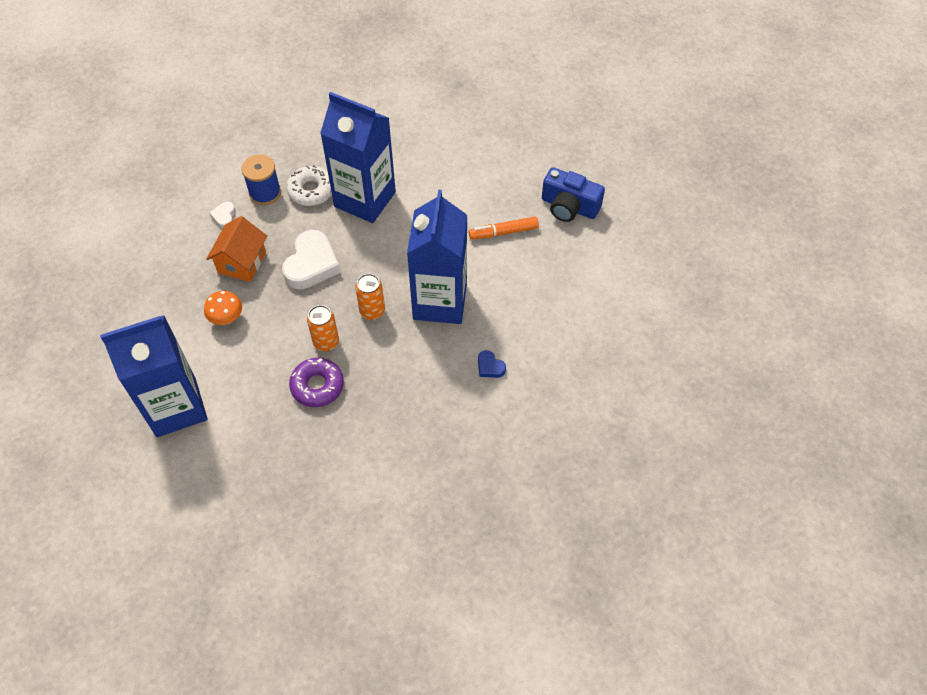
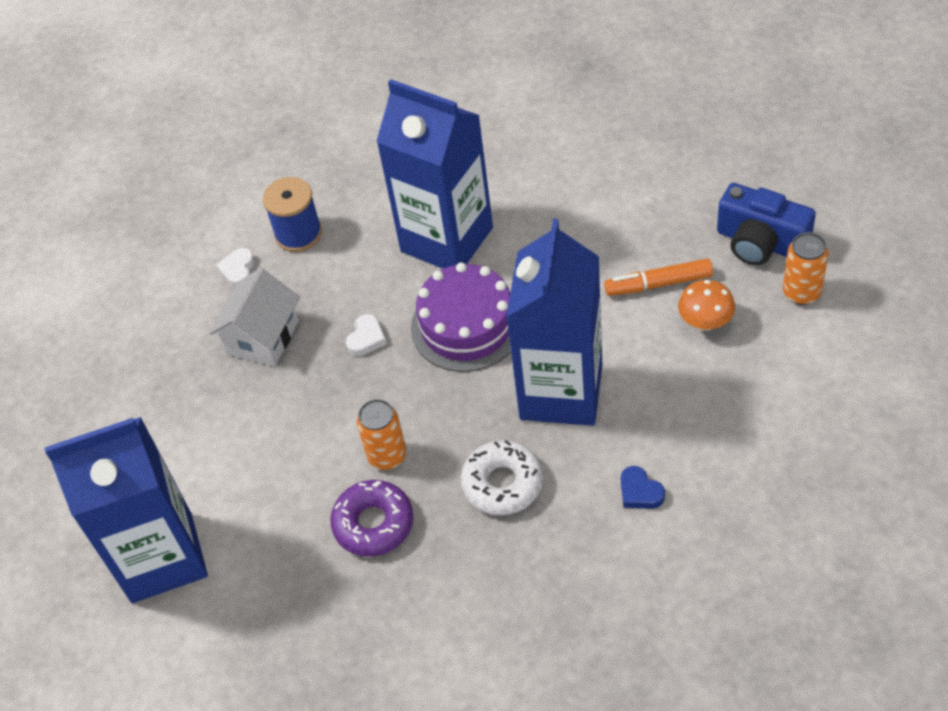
camera: 10 degrees right, 5 degrees down
(227, 318) = (239, 422): orange mushroom -> orange mushroom (705, 322)
(242, 262) = (263, 337): orange house -> white house
(311, 190) = (367, 229): white donut -> white donut (502, 483)
(311, 264) = (366, 338): white heart -> white heart, size x0.47
(372, 311) = (457, 408): orange can -> orange can (801, 293)
(378, 257) = (467, 325): none -> purple cake

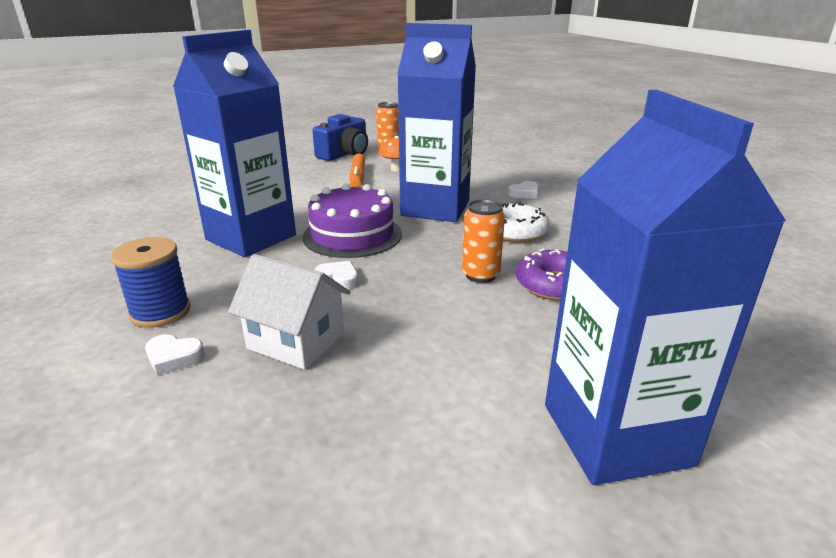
camera: 90 degrees left, 25 degrees down
(640, 492) = (524, 193): blue heart -> white heart

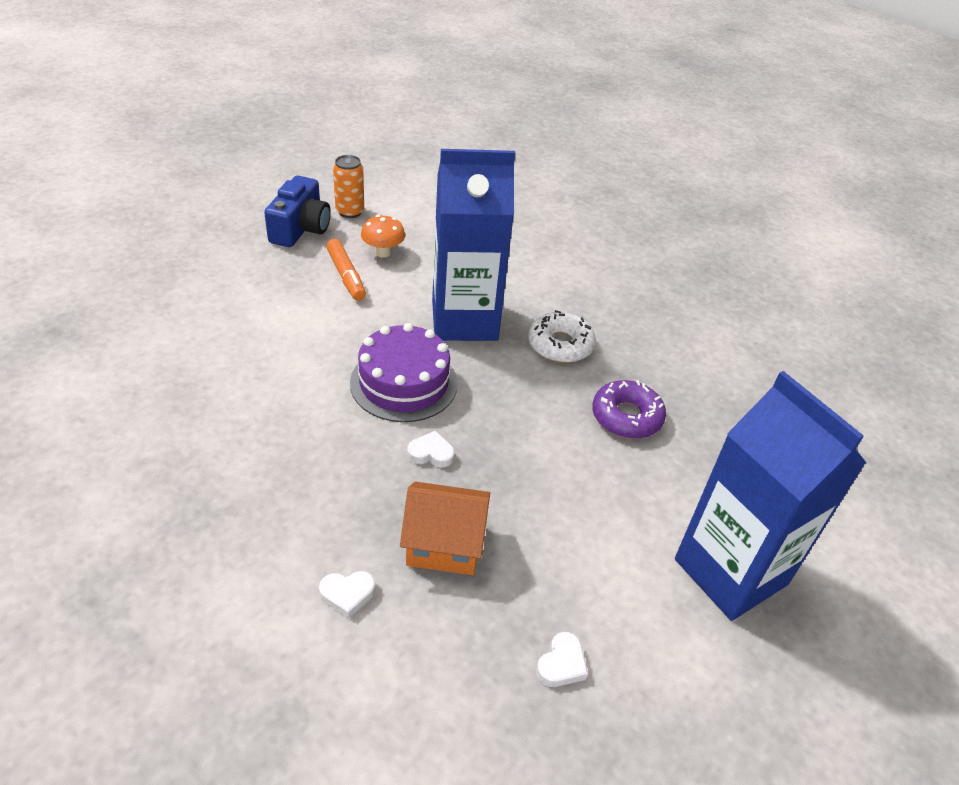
camera: 25 degrees left, 15 degrees up
(160, 312) = (287, 542): blue spool -> none
(251, 237) = (296, 409): blue carton -> none
(296, 341) = (444, 545): white house -> orange house
(480, 275) = (558, 418): orange can -> none
(524, 193) = (542, 277): white heart -> white heart (561, 664)

